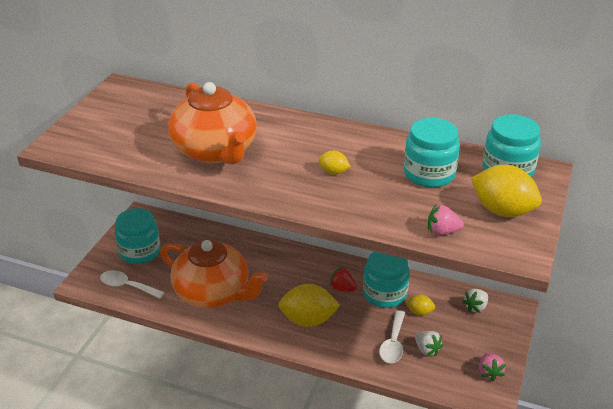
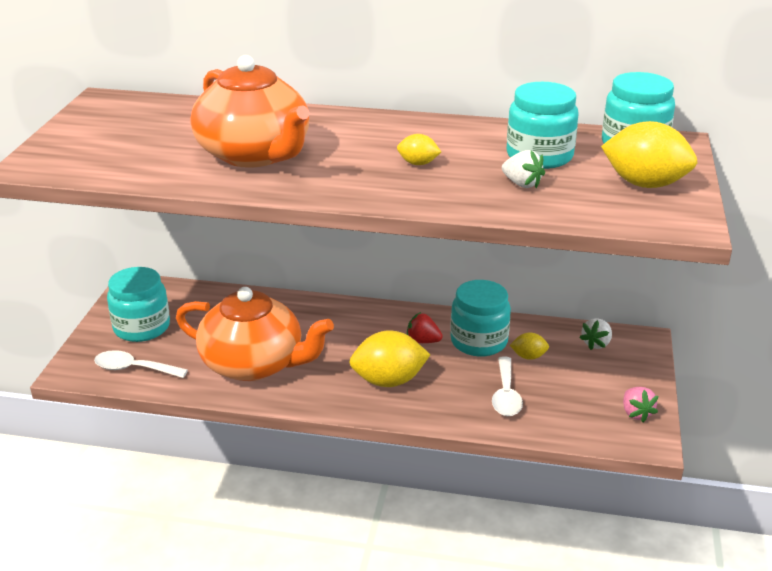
camera: 10 degrees left, 5 degrees down
(427, 350) = (550, 397): white strawberry -> white strawberry (522, 184)
(442, 231) = (580, 210): pink strawberry -> none

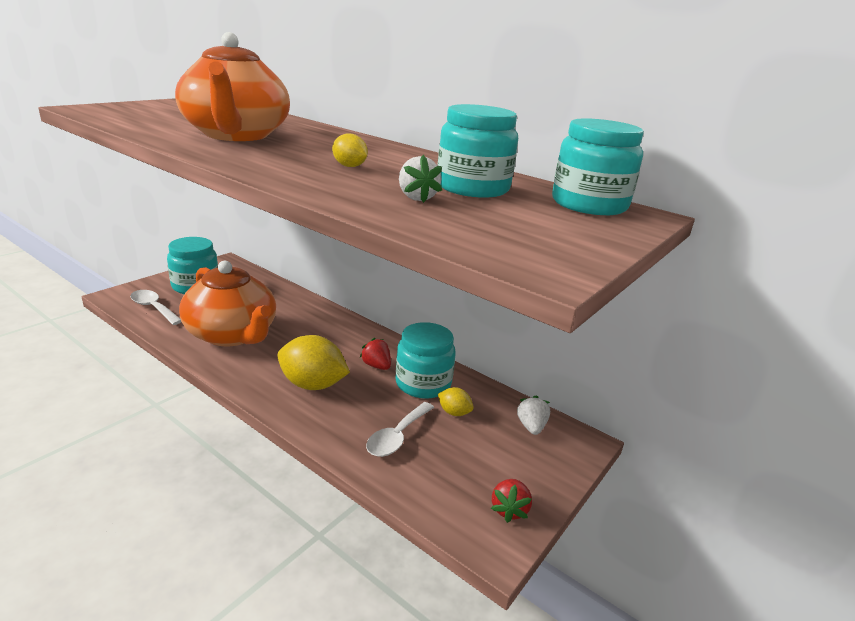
camera: 25 degrees right, 5 degrees down
(596, 344) = (531, 426): white strawberry -> white strawberry turned 120 degrees clockwise
(636, 413) = (509, 510): pink strawberry -> red strawberry
(645, 184) = (552, 229): yellow lemon -> none

